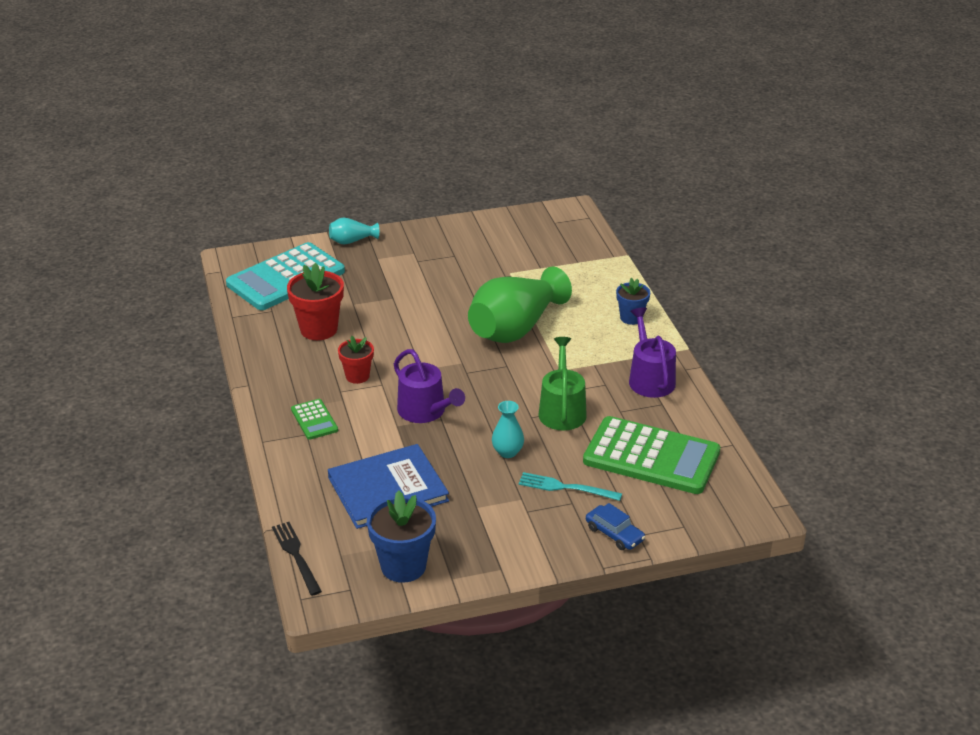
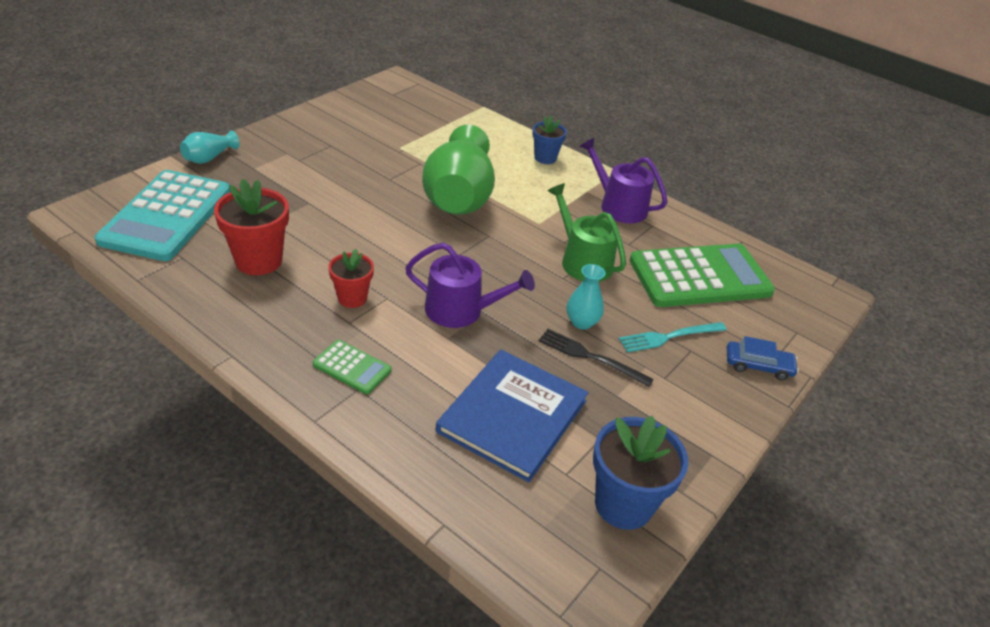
camera: 40 degrees left, 5 degrees up
(296, 555) = (497, 556): black fork -> black fork (590, 357)

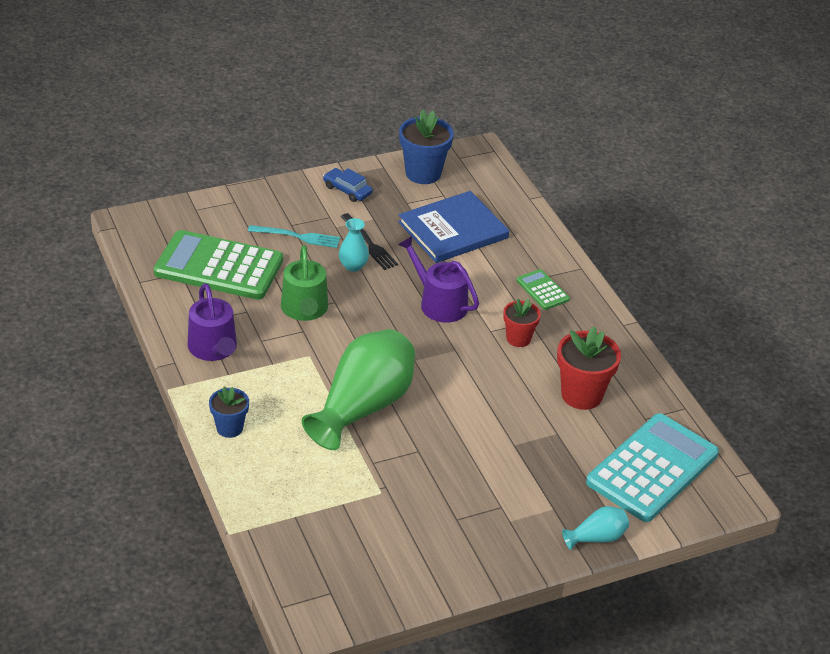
camera: 150 degrees left, 0 degrees up
(758, 366) = (255, 201): blue car -> blue car (347, 190)

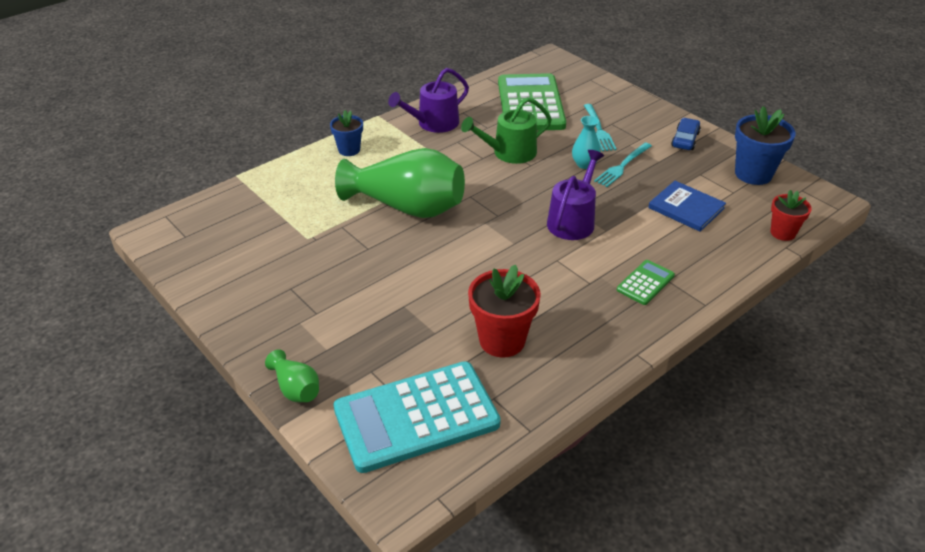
camera: 75 degrees right, 0 degrees up
(369, 244) = (622, 166): black fork -> turquoise fork
(453, 230) = (686, 208): blue book -> blue book, size x0.66
(518, 338) = (558, 280): red flower pot -> red flower pot (783, 233)
(597, 538) = (296, 389): turquoise vase -> green vase
(652, 468) = (416, 417): turquoise calculator -> turquoise calculator turned 135 degrees clockwise

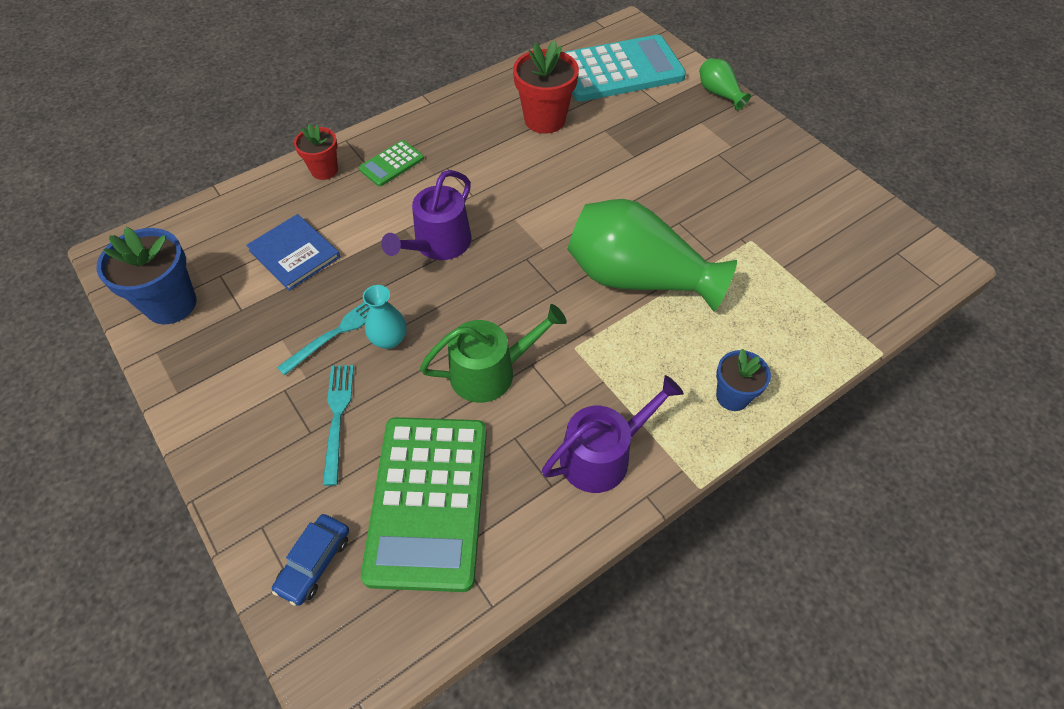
camera: 175 degrees left, 15 degrees up
(685, 139) = (217, 382): blue car -> blue car (314, 562)
(783, 233) = (208, 212): red flower pot -> red flower pot (324, 170)

